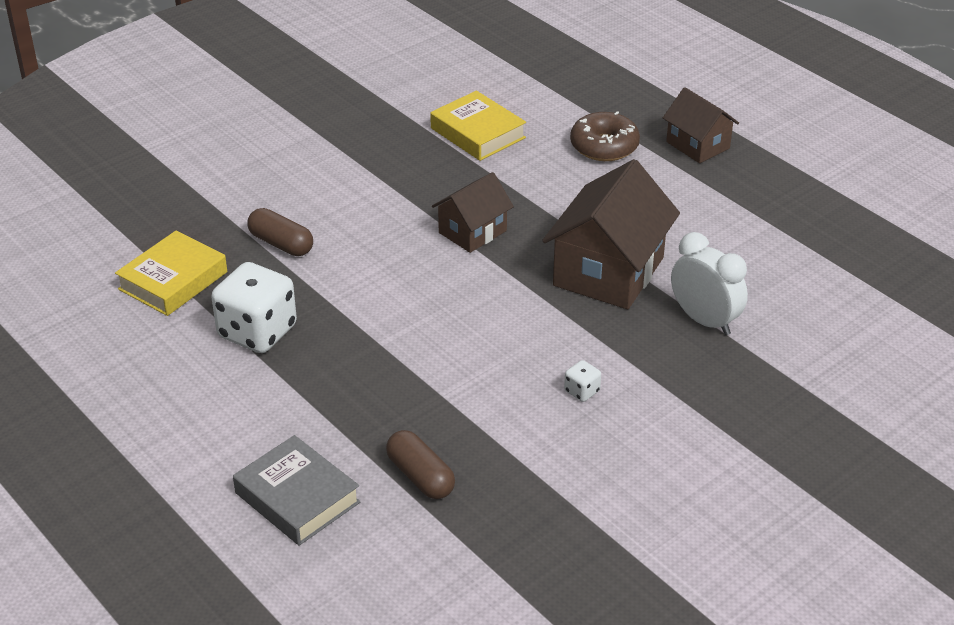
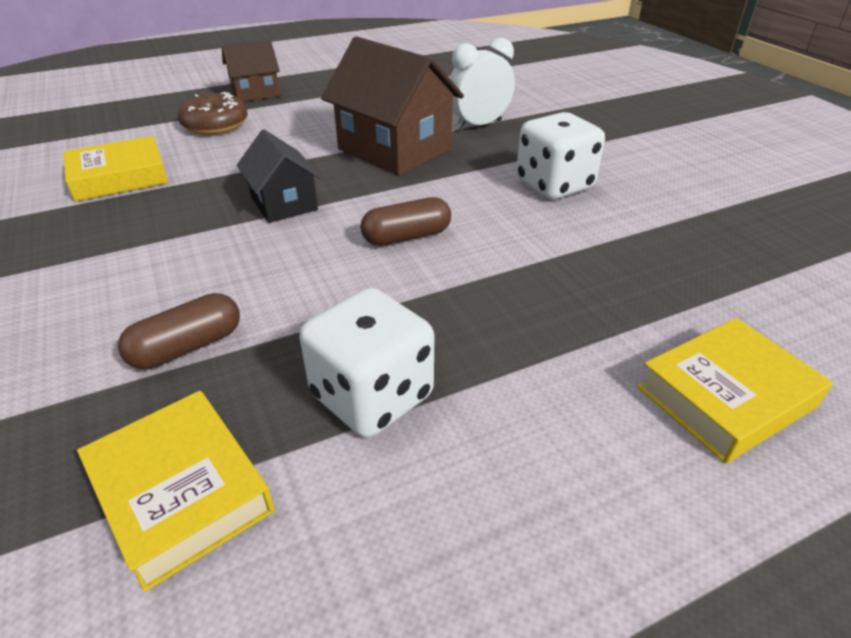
camera: 75 degrees left, 0 degrees up
(297, 498) = (726, 397): grey book -> yellow book
(420, 476) = (676, 291): brown capsule -> brown capsule (406, 237)
(472, 232) = (284, 203): brown house -> black house
(582, 391) = (554, 185): white dice -> white dice, size x2.33

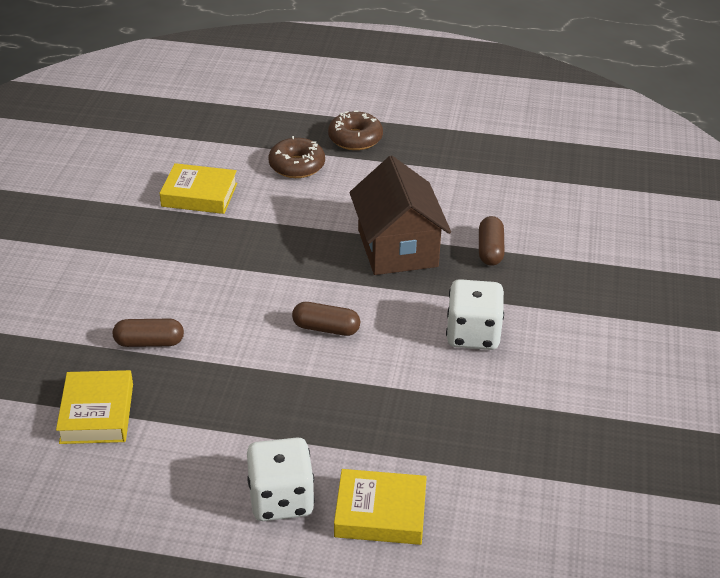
camera: 35 degrees right, 0 degrees up
(255, 93) = (355, 139): brown house -> brown donut
(284, 203) = (278, 265): black house -> none
(372, 396) = (210, 415): white dice -> white dice (281, 500)
(478, 125) = (490, 250): white clock -> brown capsule

